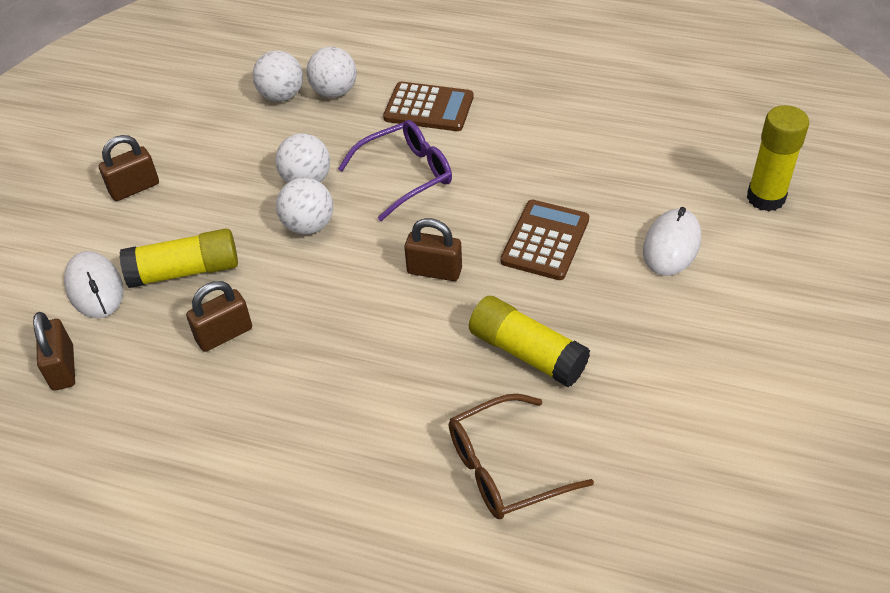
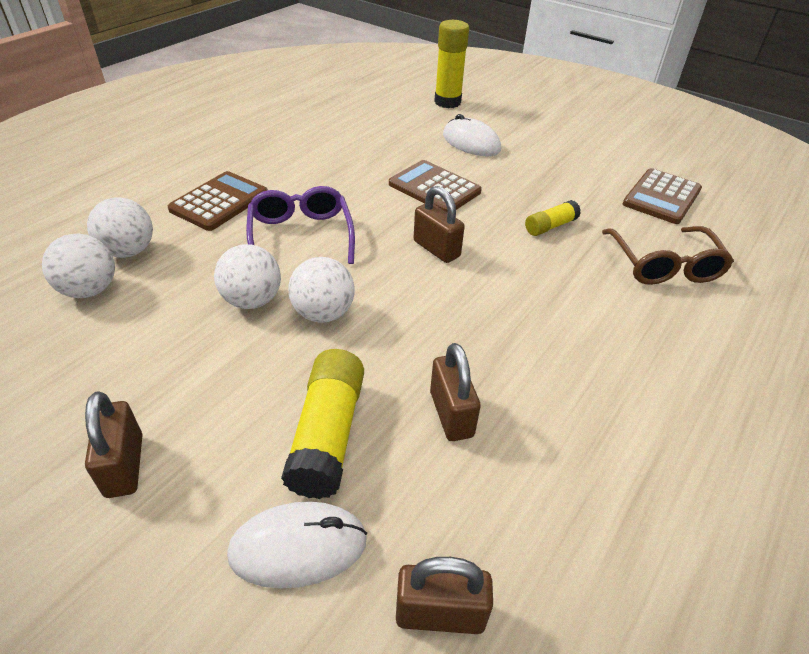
camera: 75 degrees left, 5 degrees down
(434, 271) = (436, 249): brown padlock -> brown padlock turned 75 degrees counterclockwise
(527, 353) = (550, 226): yellow glue stick -> yellow glue stick, size x0.57
(664, 457) = (662, 197): none -> brown calculator

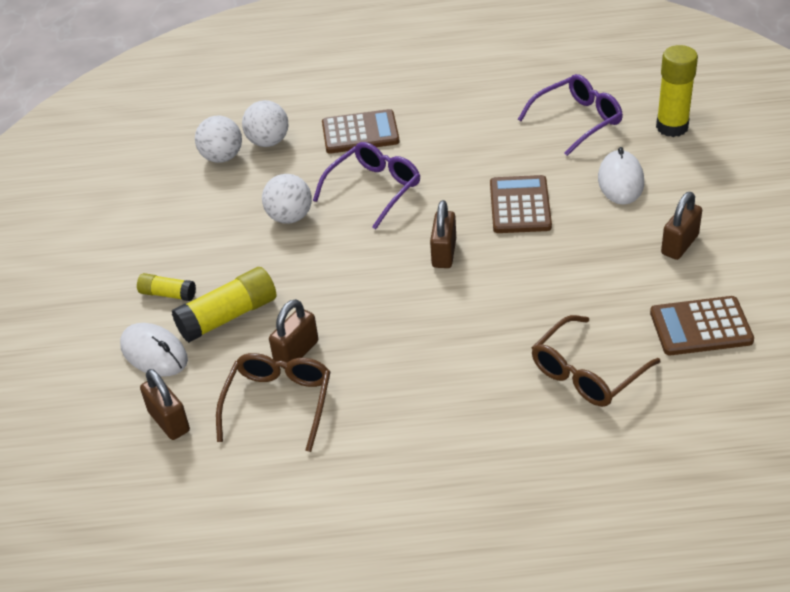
camera: 55 degrees right, 0 degrees up
(125, 465) = (135, 266): brown padlock -> brown padlock (679, 245)
(323, 313) = (315, 251): white ball -> none
(383, 122) = (577, 120): none -> purple glasses
(514, 477) = (278, 403): none -> brown glasses
(550, 226) = (555, 289): yellow glue stick -> yellow glue stick (168, 294)

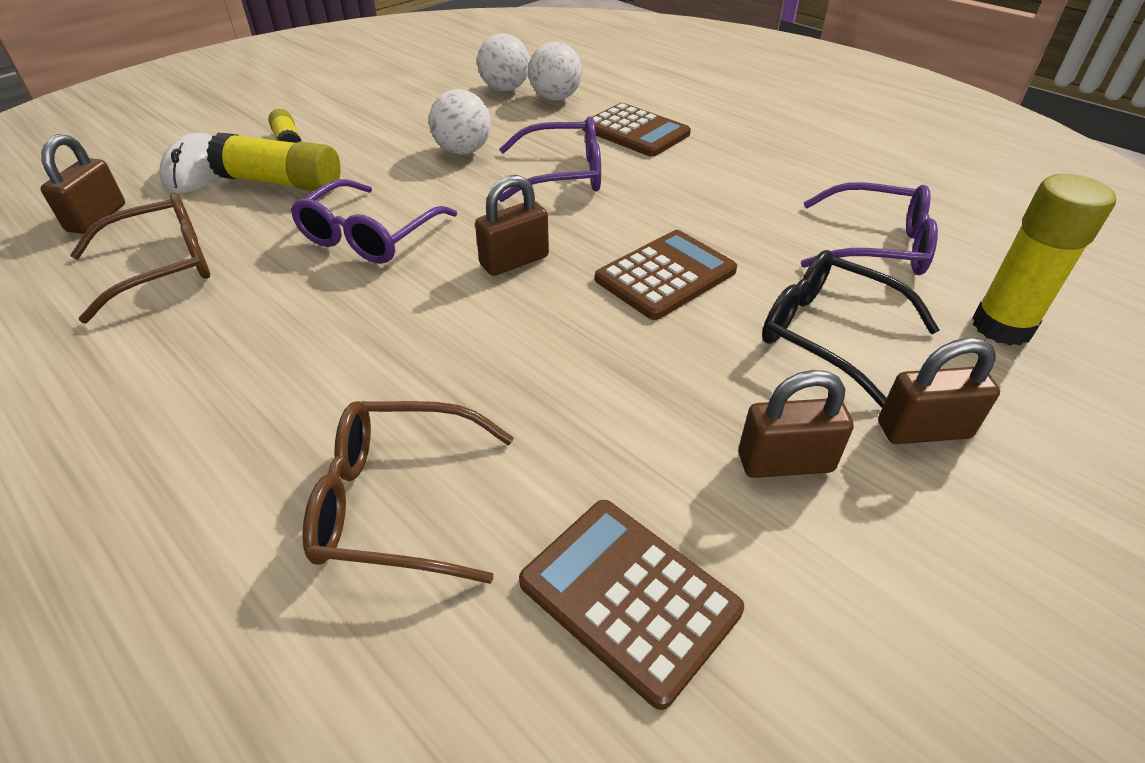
camera: 45 degrees right, 0 degrees up
(296, 352) = (255, 242): brown padlock -> brown padlock (923, 430)
(348, 300) = (369, 236): none -> purple glasses
(620, 181) = (828, 334): white mouse -> black glasses

